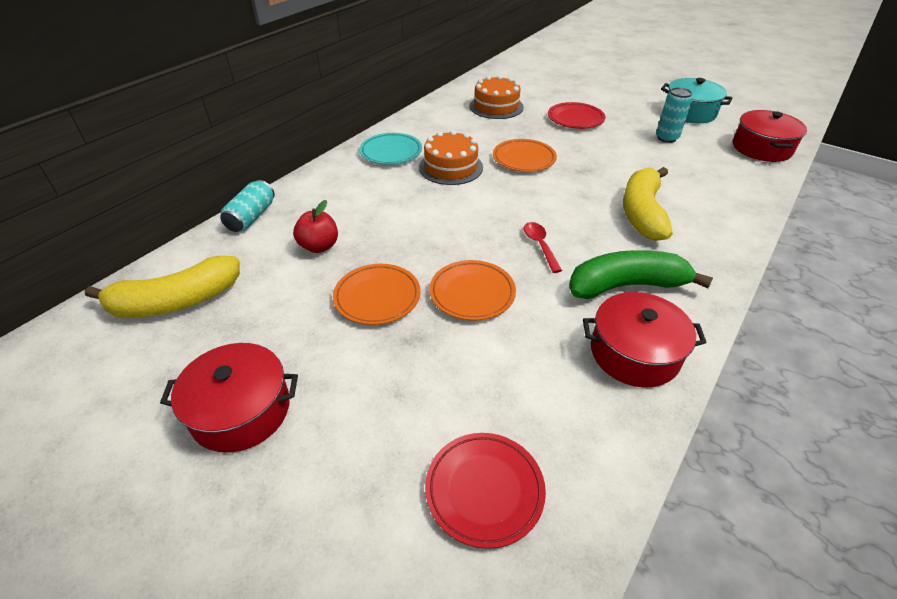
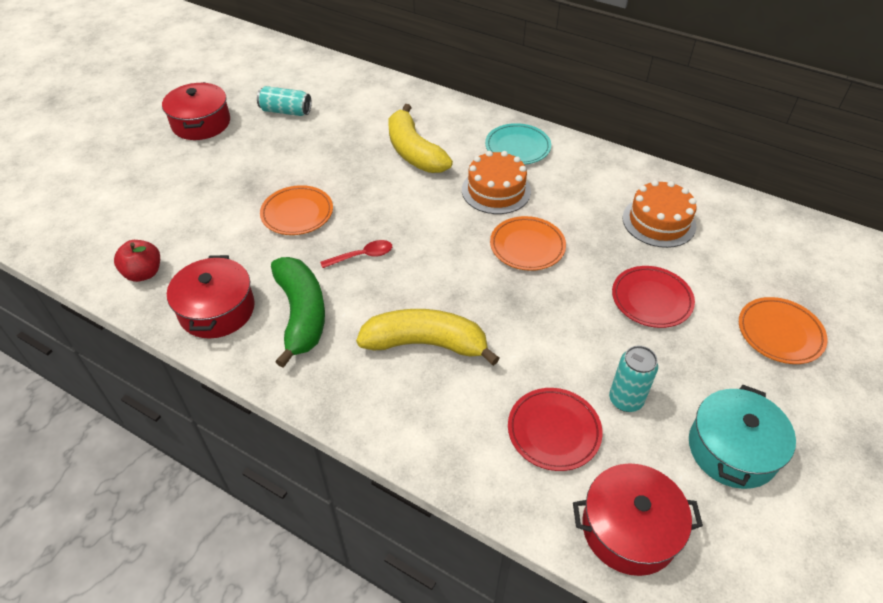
camera: 85 degrees right, 5 degrees up
(176, 301) = (298, 78): yellow banana -> yellow banana (414, 152)
(251, 217) = (396, 88): turquoise can -> turquoise can (286, 111)
(319, 246) = (358, 127): red apple -> red apple (144, 273)
(377, 297) = (296, 164): orange plate -> orange plate (780, 333)
(484, 490) = (120, 225): red plate -> red plate (554, 431)

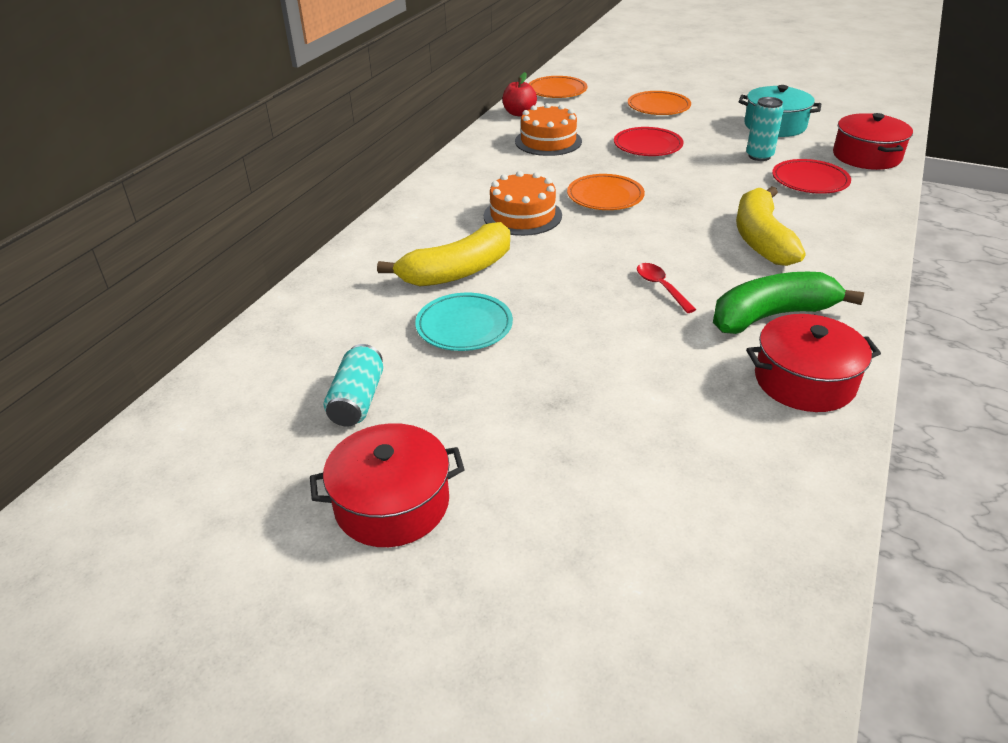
camera: 95 degrees left, 10 degrees down
(144, 273) = (783, 469): red apple -> red apple (519, 113)
(297, 213) = (605, 346): orange plate -> orange plate (557, 91)
(517, 147) = (442, 206): turquoise plate -> turquoise plate (464, 326)

